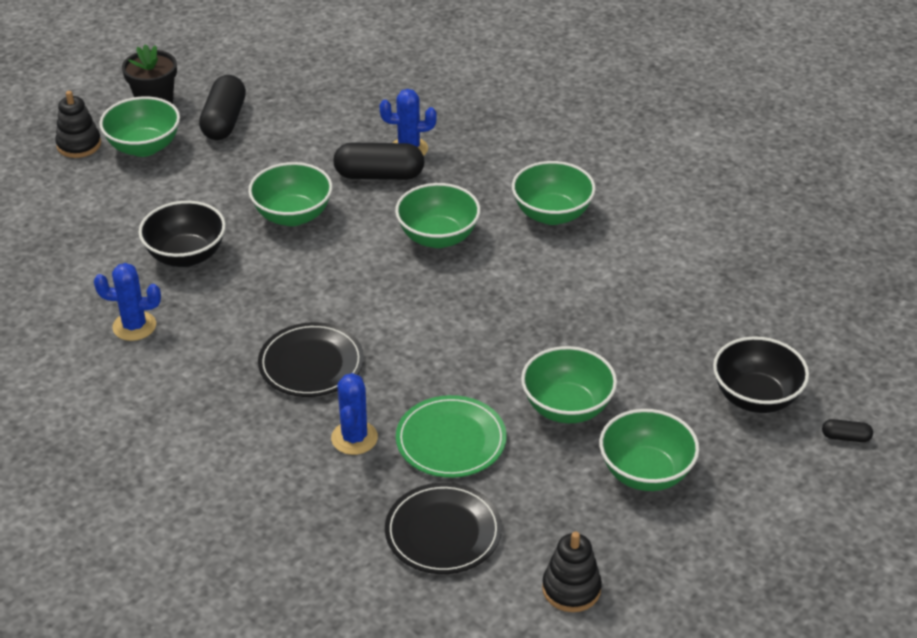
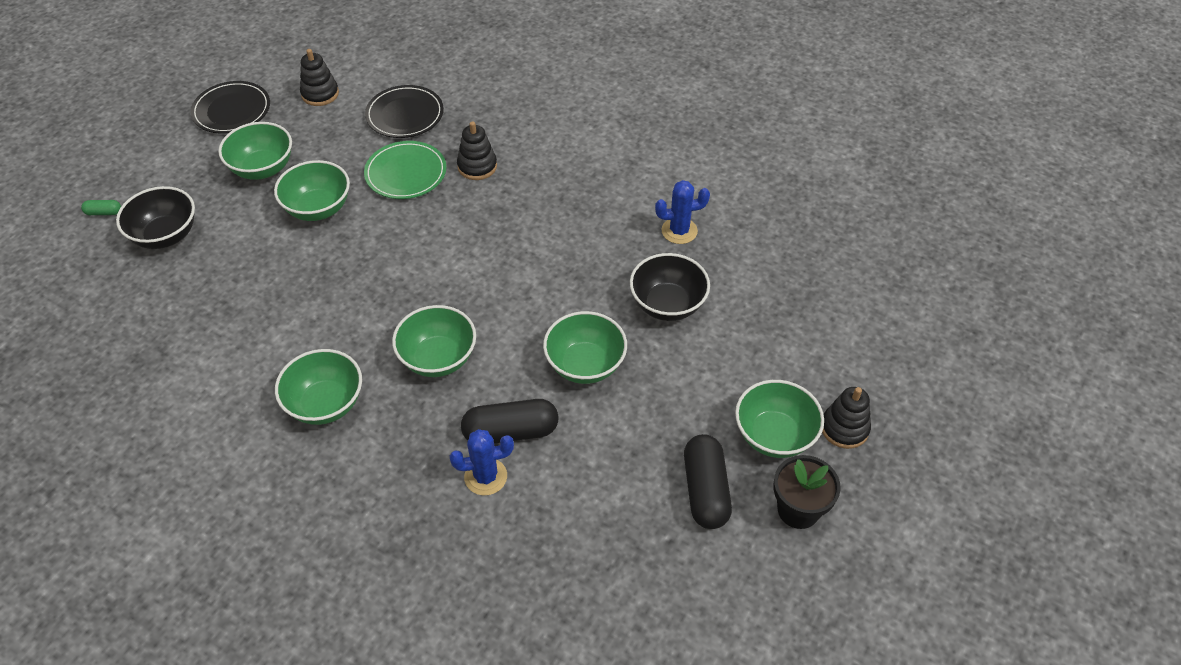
camera: 170 degrees right, 10 degrees up
(311, 364) = (524, 218): black plate -> black plate (232, 111)
(354, 438) = (477, 166): blue cactus -> black stacking toy
(845, 437) = (104, 212): black capsule -> green capsule

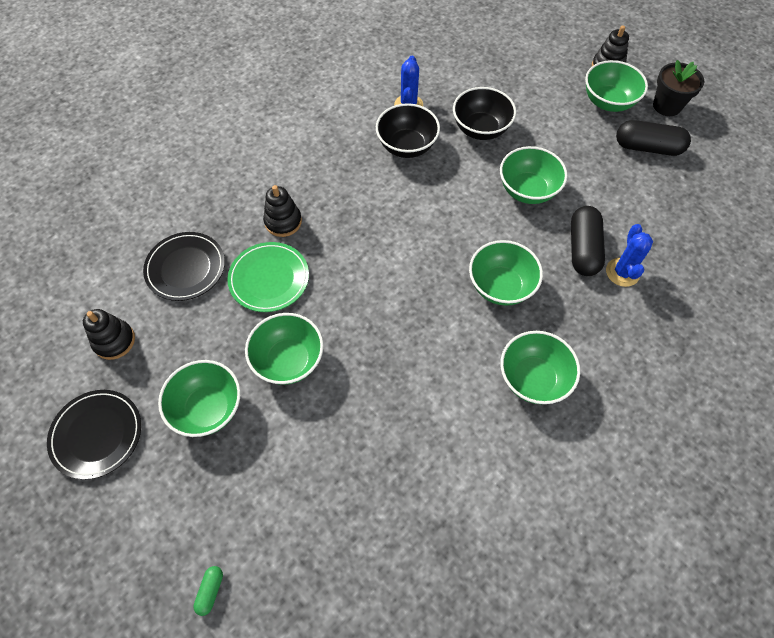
camera: 75 degrees left, 10 degrees up
(166, 235) = (274, 517): black bowl -> black bowl (407, 146)

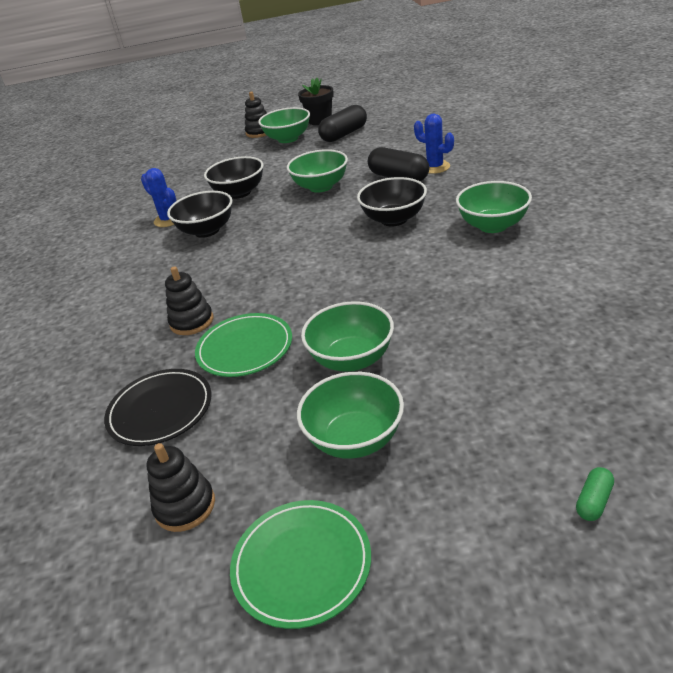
camera: 50 degrees left, 25 degrees down
(97, 435) = (302, 564): black plate -> green plate
(210, 591) = (594, 501): green capsule -> green capsule turned 75 degrees clockwise
(500, 286) = (394, 219): green bowl -> black bowl

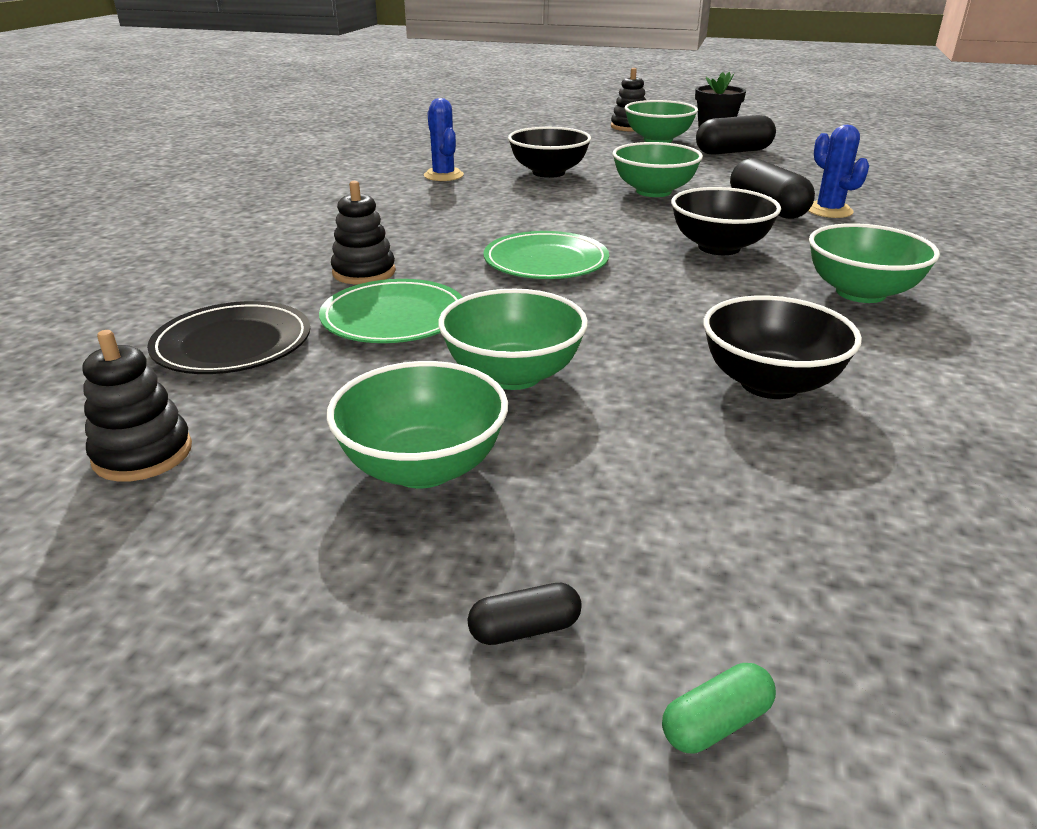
camera: 20 degrees right, 5 degrees down
(207, 231) = (474, 196): black bowl -> black bowl (769, 384)
(302, 564) = (193, 589): green plate -> green plate (546, 261)
(482, 500) = (525, 629): none -> black capsule

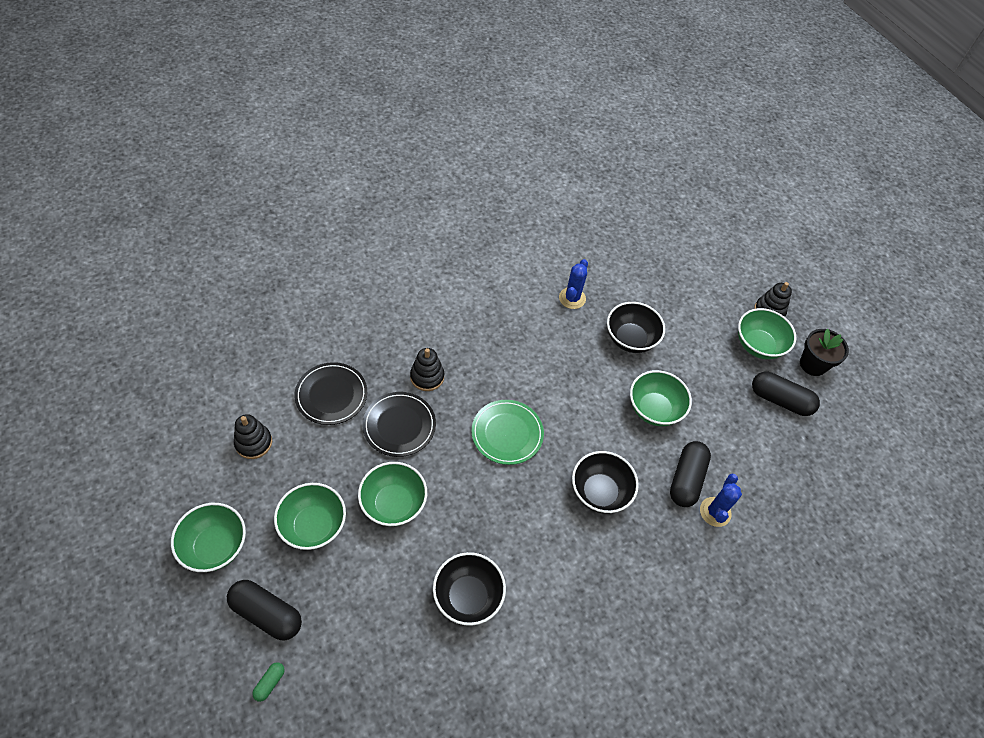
camera: 40 degrees right, 25 degrees up
(394, 318) = (399, 425): green plate -> black plate
(525, 629) = (266, 614): black capsule -> black capsule, size x2.16
(716, 723) = (270, 683): green capsule -> green capsule turned 75 degrees counterclockwise
(860, 293) = (600, 585): green bowl -> green bowl (215, 546)

